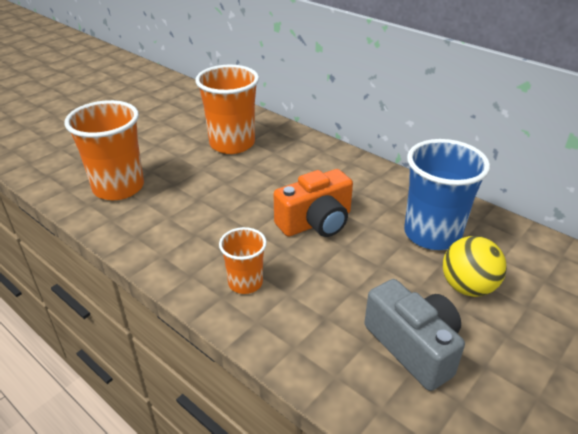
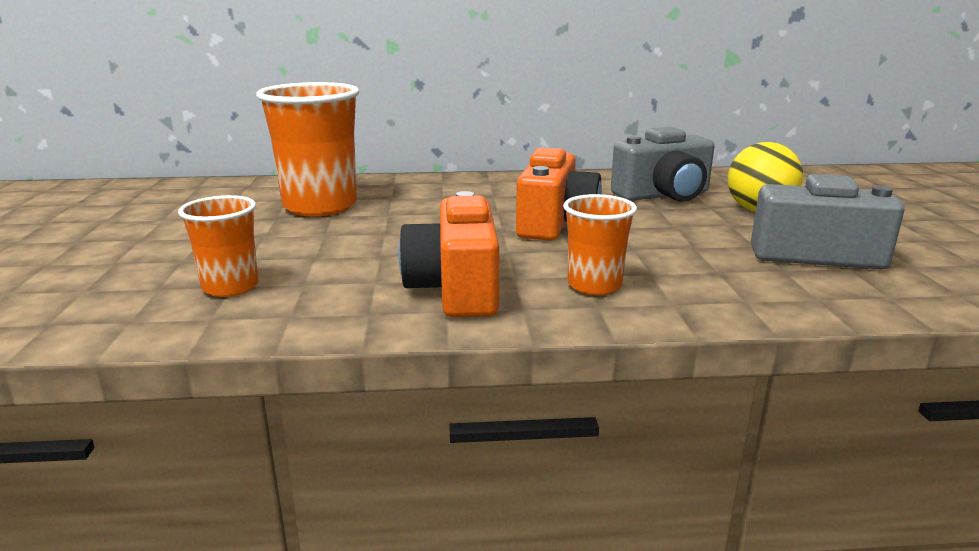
camera: 45 degrees left, 15 degrees down
(118, 187) = (230, 287): orange cup -> orange cup, size x0.55
(187, 243) = (456, 289): none -> orange camera
(432, 234) = (663, 195): blue cup -> grey camera

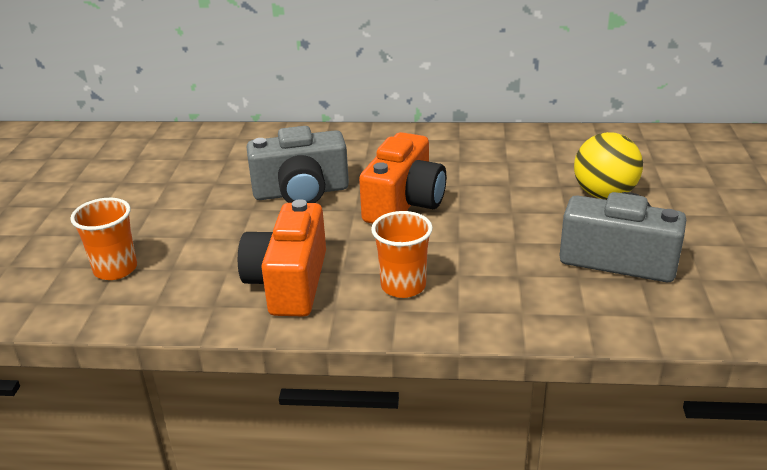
camera: 10 degrees right, 10 degrees up
(320, 206) = (207, 169): orange cup -> none
(663, 195) = (524, 167): grey camera -> grey camera (301, 192)

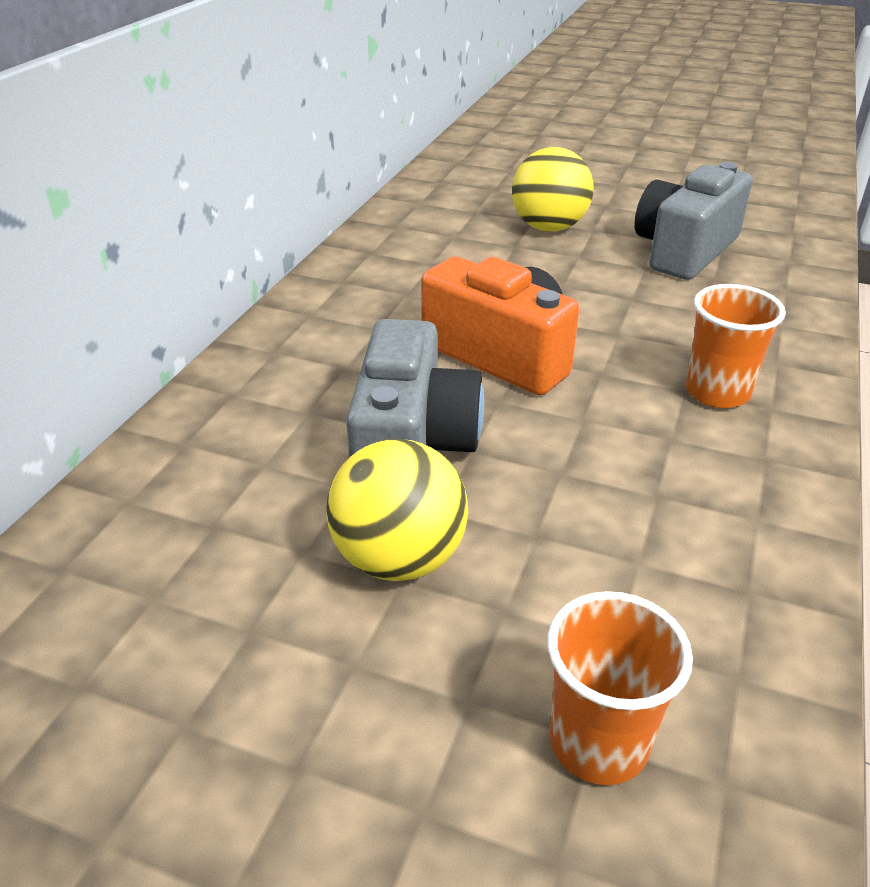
camera: 75 degrees left, 5 degrees up
(215, 205) = (399, 558): none -> yellow ball
(289, 283) = (693, 494): orange camera -> none

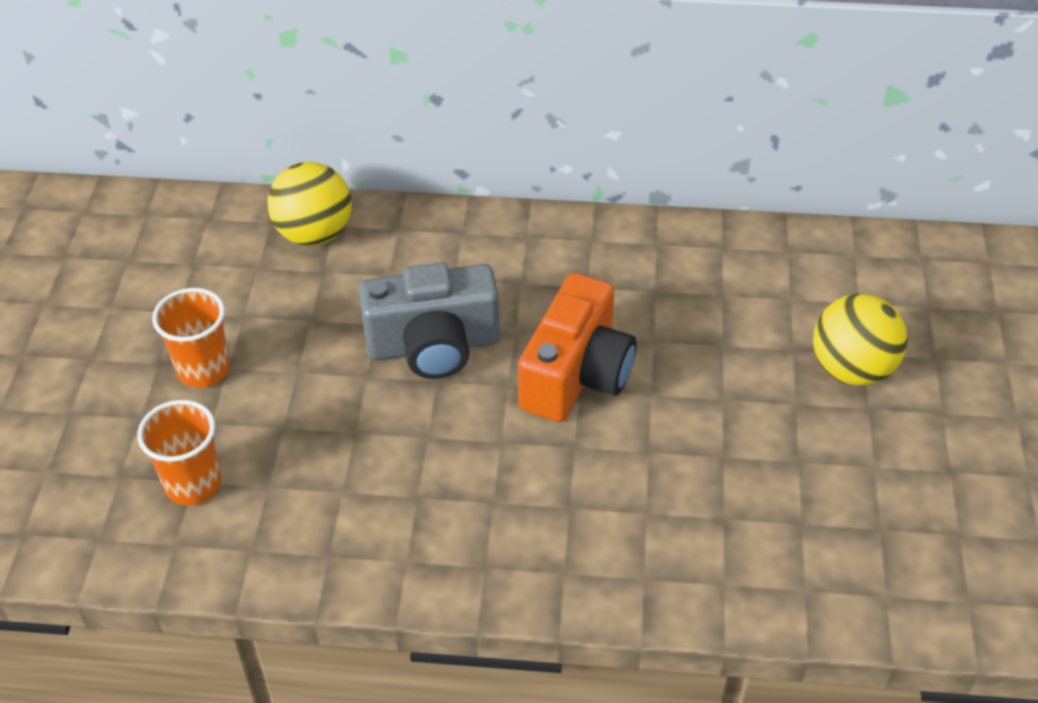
camera: 75 degrees right, 10 degrees up
(399, 558) = (315, 366): yellow ball -> yellow ball (314, 234)
(684, 251) = (857, 493): grey camera -> none
(717, 392) = (574, 531): orange cup -> orange cup (203, 369)

